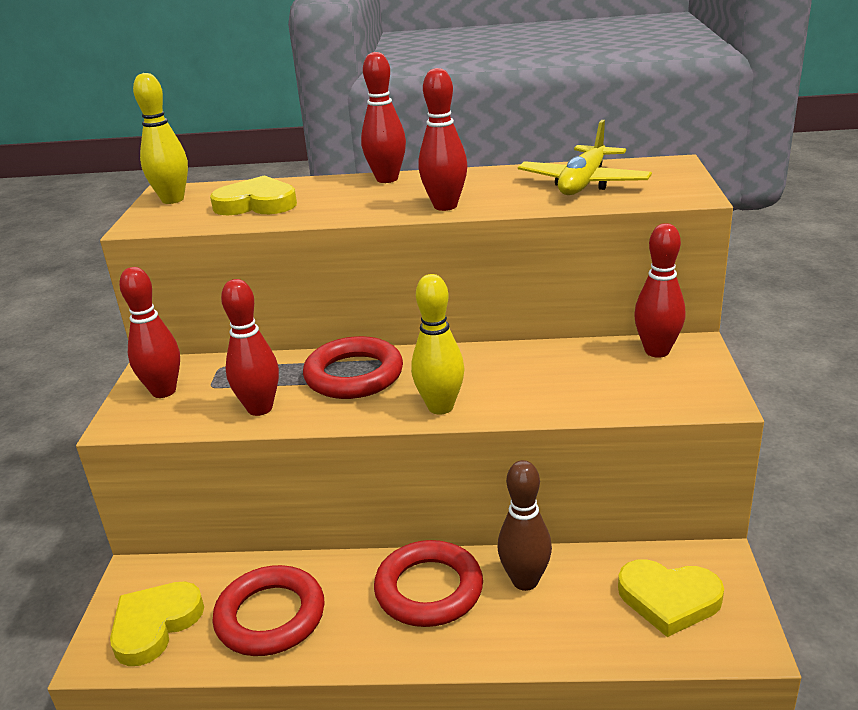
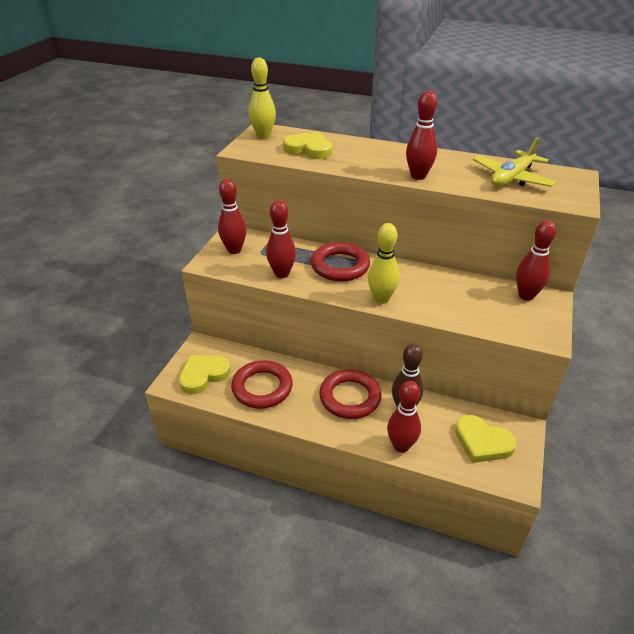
camera: 15 degrees right, 10 degrees up
(387, 179) = (391, 148): red bowling pin -> red bowling pin (401, 446)

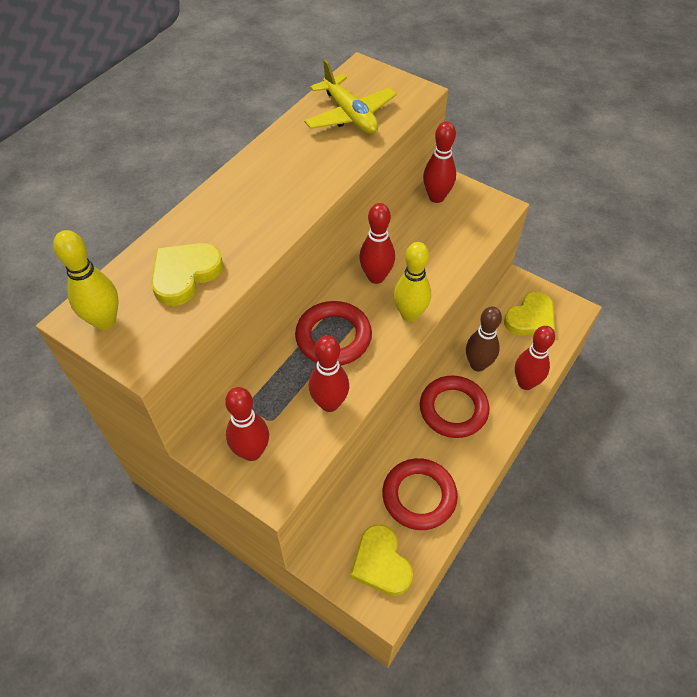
camera: 75 degrees left, 15 degrees up
(418, 176) = (314, 187): red bowling pin -> red bowling pin (376, 277)

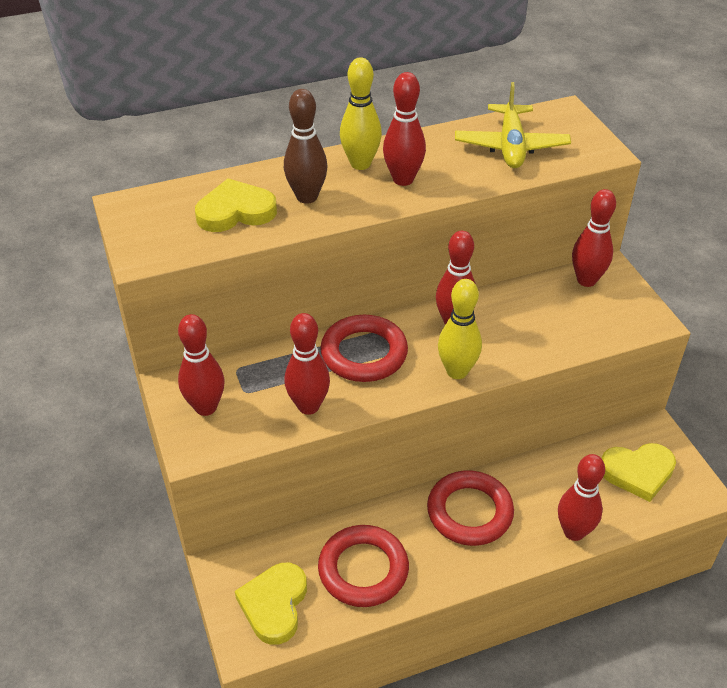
camera: 35 degrees right, 10 degrees down
(105, 321) = (142, 216): yellow bowling pin -> yellow bowling pin (360, 164)
(295, 180) = (403, 179): none -> red bowling pin
(478, 365) = (534, 485): brown bowling pin -> brown bowling pin (307, 197)

